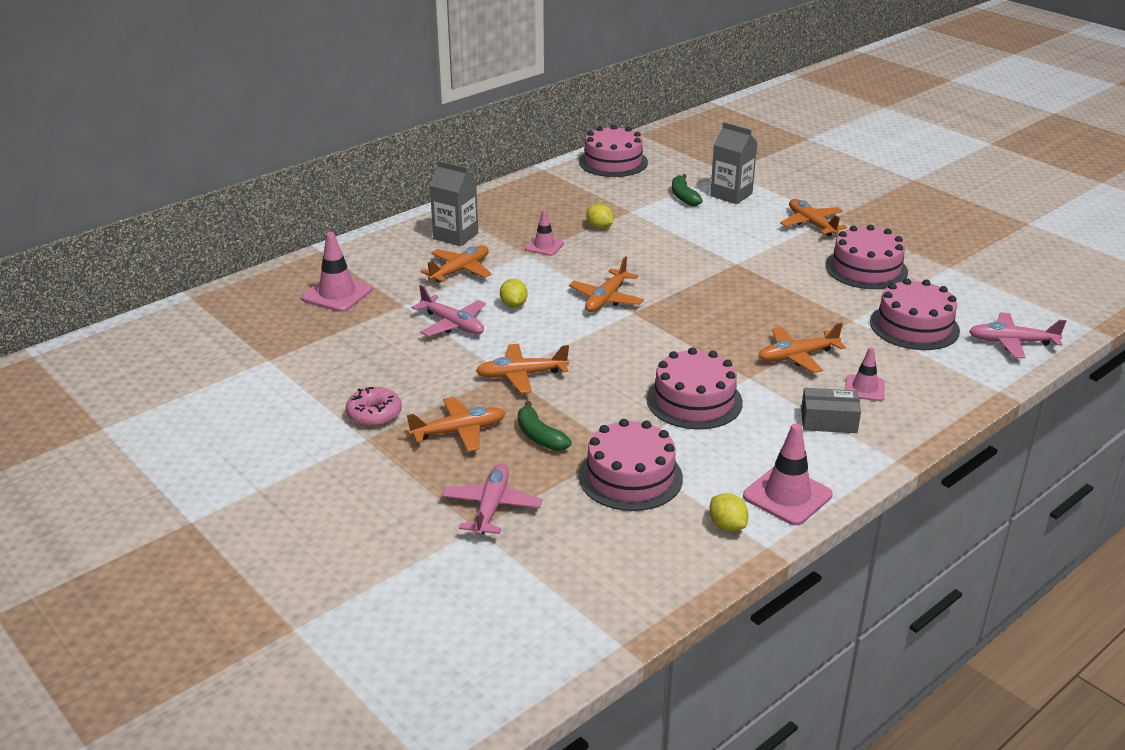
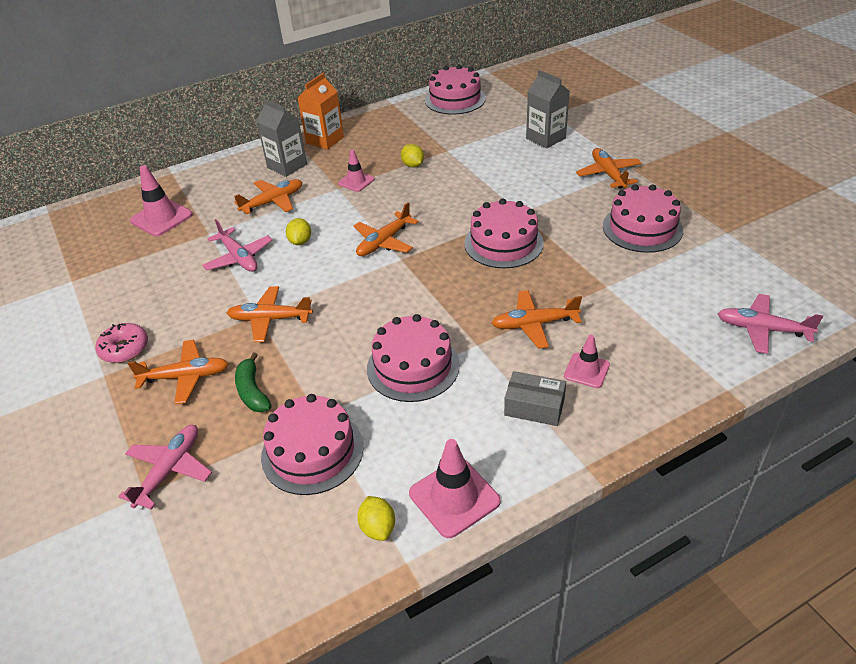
camera: 15 degrees right, 10 degrees up
(485, 209) = (325, 140): none -> orange carton
(683, 197) = (501, 138): green banana -> none
(914, 326) = (666, 300): pink cake -> pink cake (503, 243)

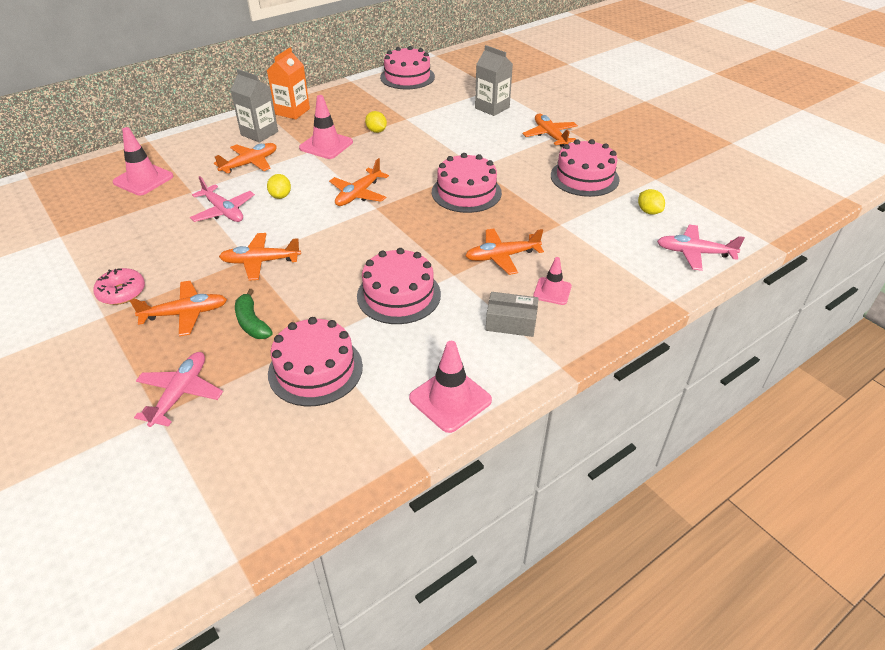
camera: 10 degrees left, 0 degrees up
(356, 181) = (326, 145): pink traffic cone -> pink traffic cone, size x1.61
(378, 528) = (384, 428): yellow lemon -> yellow lemon (649, 211)

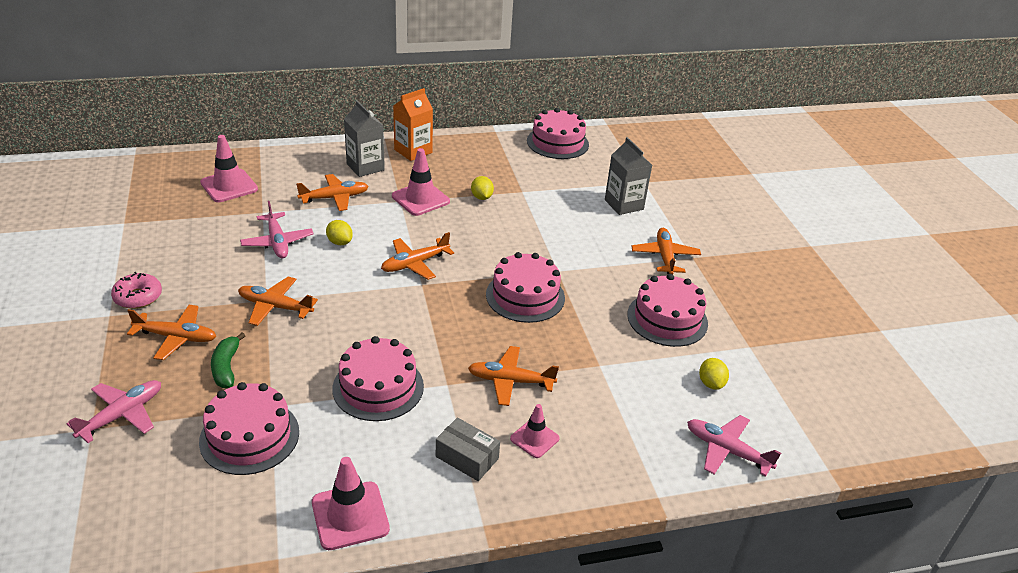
camera: 20 degrees right, 5 degrees down
(280, 196) = (339, 242): yellow lemon -> yellow lemon turned 60 degrees counterclockwise

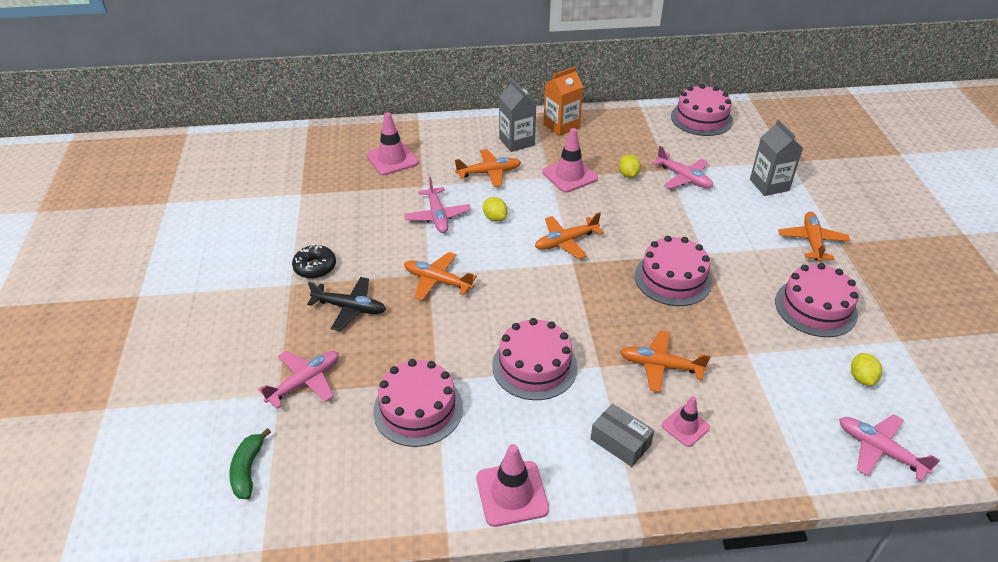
camera: 10 degrees right, 5 degrees up
(138, 297) = (315, 267): pink donut -> black donut
(176, 337) = (350, 308): orange plane -> black plane
(226, 367) = (395, 339): green banana -> green banana (248, 469)
(538, 199) = (684, 178): none -> pink plane

